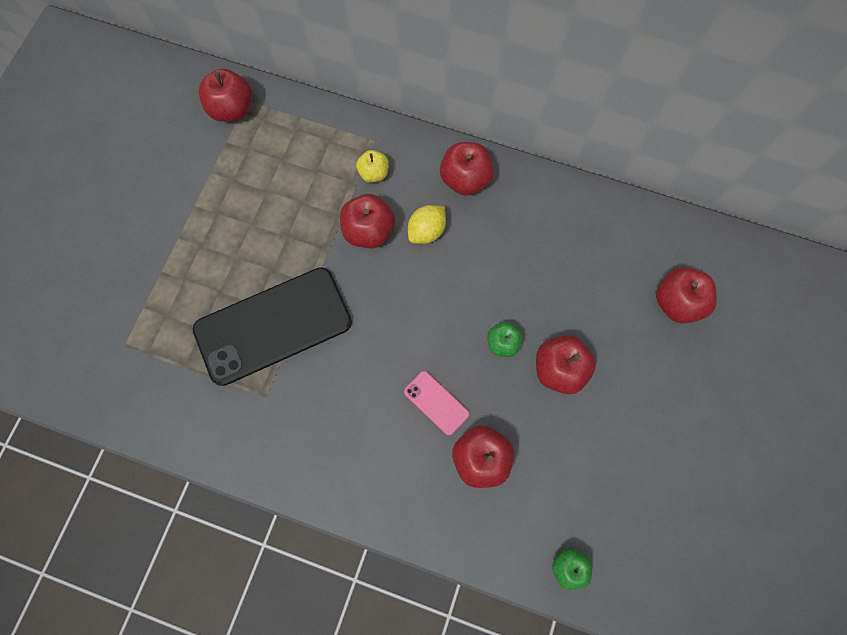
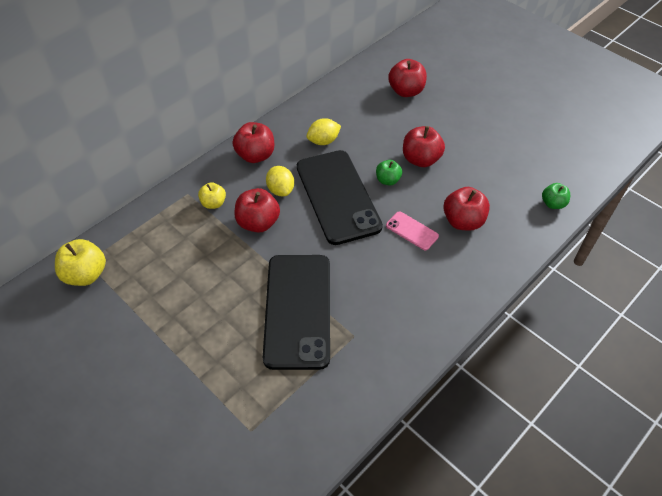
camera: 65 degrees left, 20 degrees down
(232, 109) = (86, 274): red apple -> yellow apple
(436, 402) = (412, 231): pink phone -> pink phone turned 60 degrees clockwise
(448, 297) = (337, 196): none -> black phone
(528, 242) = (323, 141): none -> yellow lemon

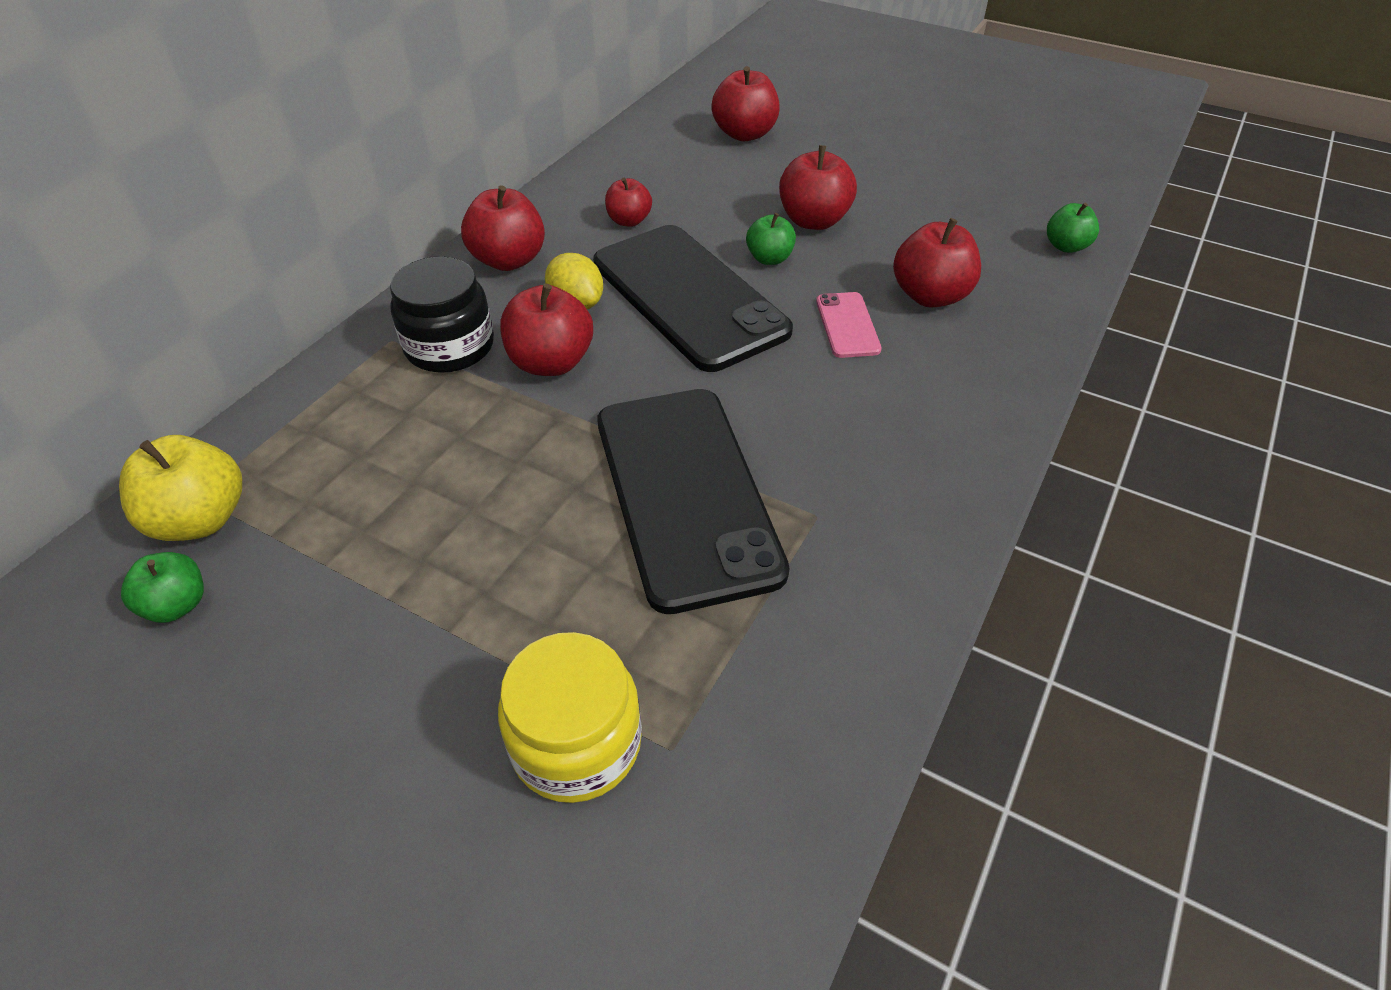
camera: 15 degrees left, 5 degrees down
(70, 314) = (177, 605): none -> green apple
(213, 203) = (450, 347): yellow apple -> black jar
(213, 418) = (576, 743): none -> yellow jar
(323, 141) = (629, 221): yellow lemon -> red apple
(412, 231) = (847, 325): pink phone -> pink phone turned 60 degrees clockwise

